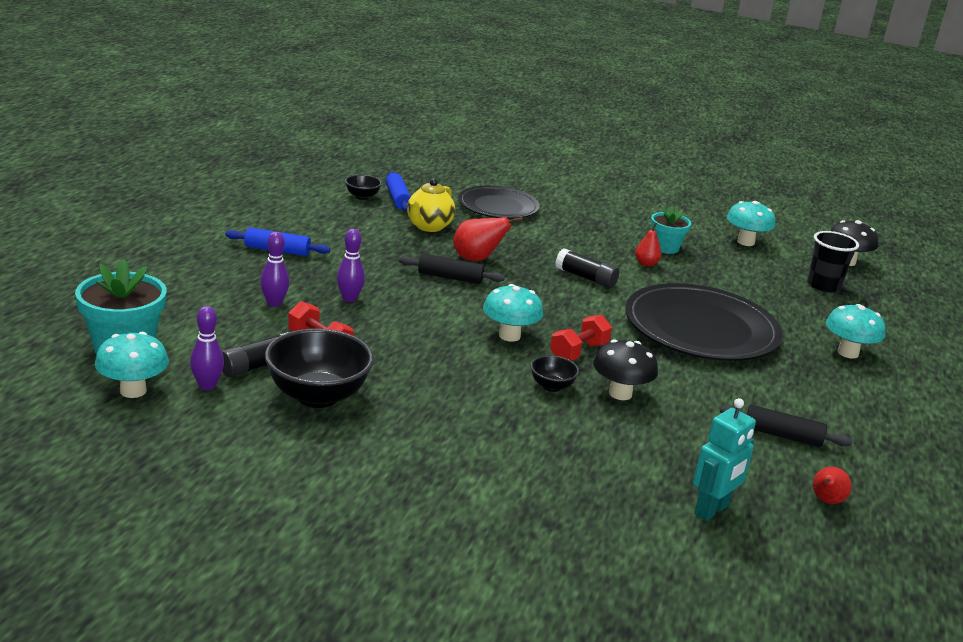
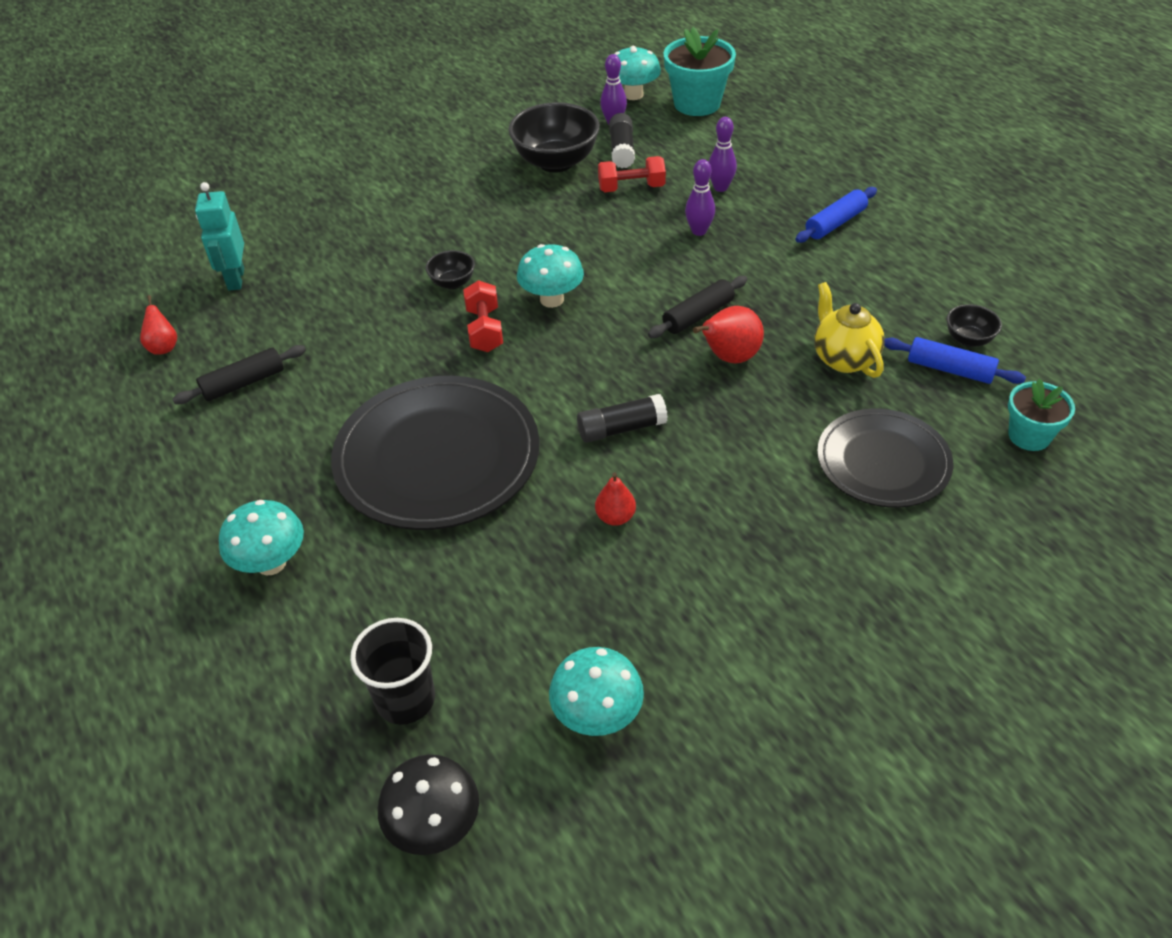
camera: 135 degrees right, 20 degrees up
(620, 393) = (401, 318): black mushroom -> none
(665, 248) = (646, 577): turquoise flower pot -> turquoise flower pot (1029, 436)

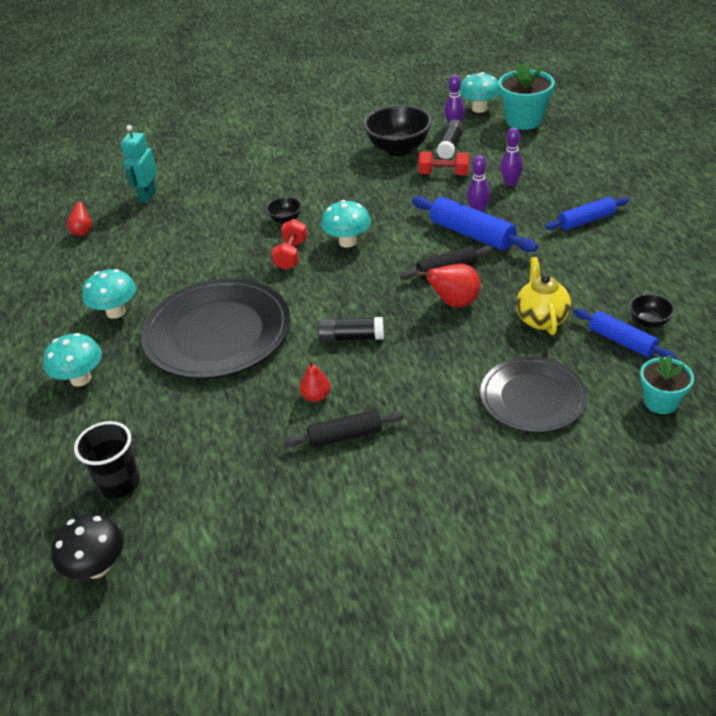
camera: 20 degrees right, 5 degrees down
(243, 383) = (120, 263): black rolling pin -> black rolling pin (345, 436)
(597, 715) = (236, 524): turquoise mushroom -> turquoise mushroom (116, 312)
(706, 263) = (471, 234): none -> blue rolling pin

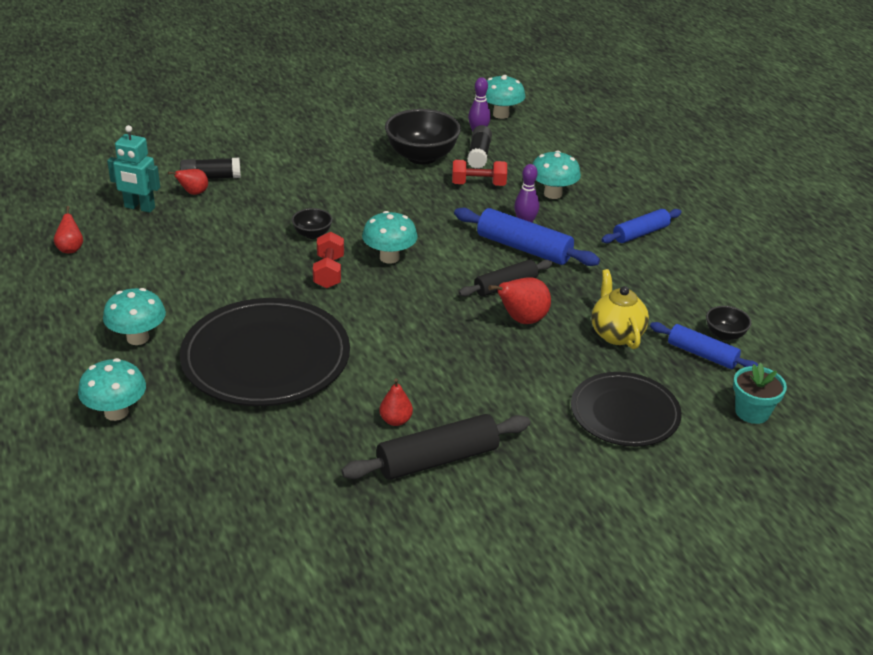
camera: 15 degrees left, 5 degrees down
(97, 567) = (195, 609): black mushroom -> none
(119, 483) = (195, 521): black cup -> none
(147, 196) = (139, 207): turquoise robot -> turquoise robot turned 75 degrees counterclockwise
(195, 183) = (193, 193): none -> red pear
(345, 436) = (437, 459): black rolling pin -> black rolling pin, size x1.53
(351, 337) = (419, 358): black glue stick -> black glue stick (211, 177)
(510, 182) = (553, 194): purple bowling pin -> turquoise mushroom
(524, 120) = (552, 128): turquoise flower pot -> none

